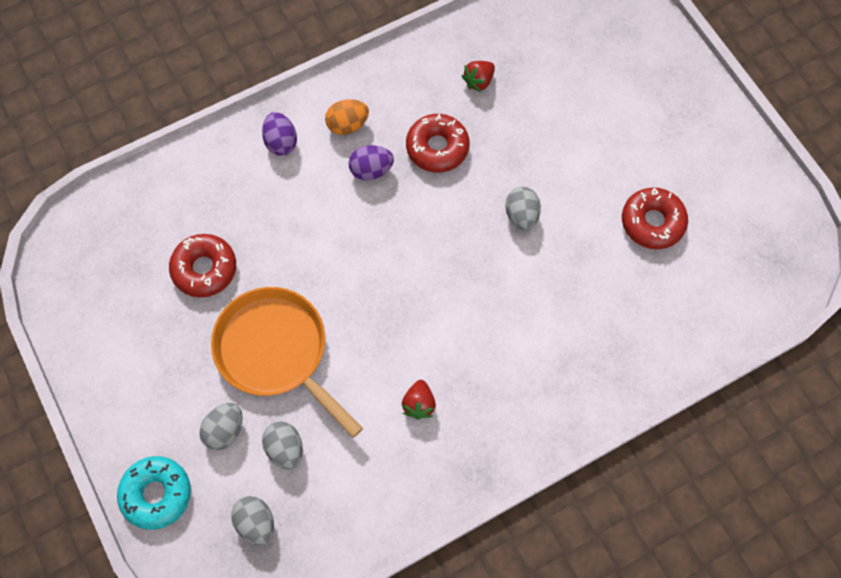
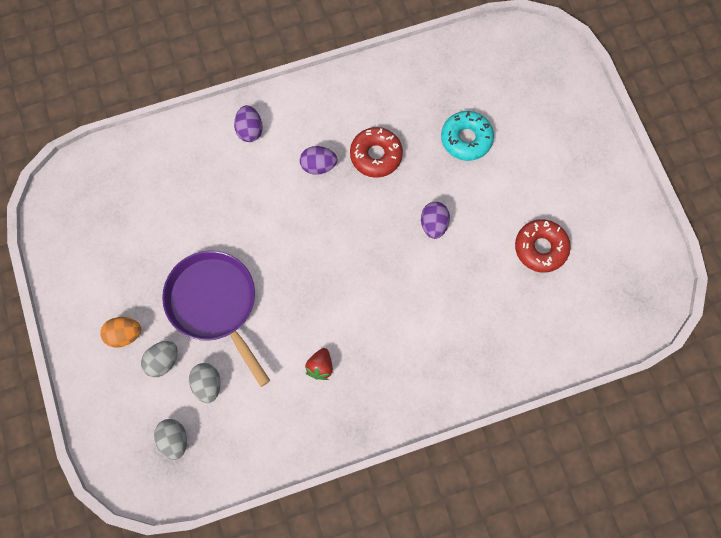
camera: 10 degrees right, 5 degrees up
(156, 494) = (101, 402): turquoise donut -> turquoise donut (466, 139)
(204, 269) = (170, 226): red donut -> none
(277, 352) = (215, 304): orange pan -> purple pan
(347, 125) = (306, 124): orange egg -> orange egg (125, 334)
(478, 81) = (421, 104): red strawberry -> none
(521, 215) = (433, 224): grey egg -> purple egg

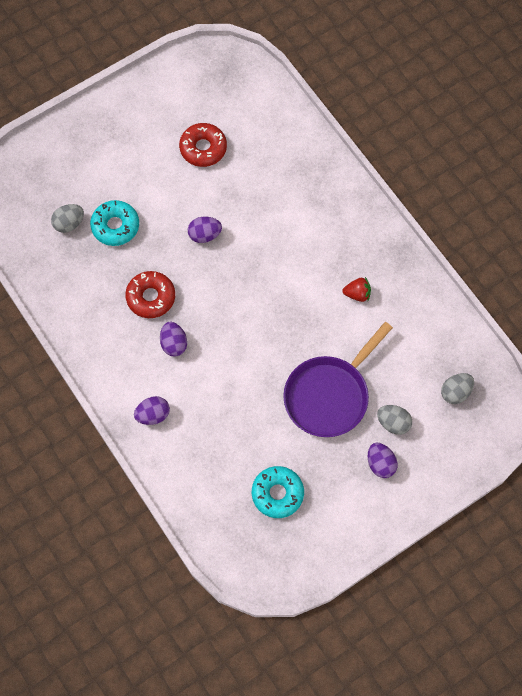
camera: 105 degrees left, 5 degrees down
(125, 334) = (380, 464): orange egg -> purple egg
(131, 225) = (277, 494): none -> turquoise donut
(208, 384) = (401, 380): grey egg -> grey egg (69, 223)

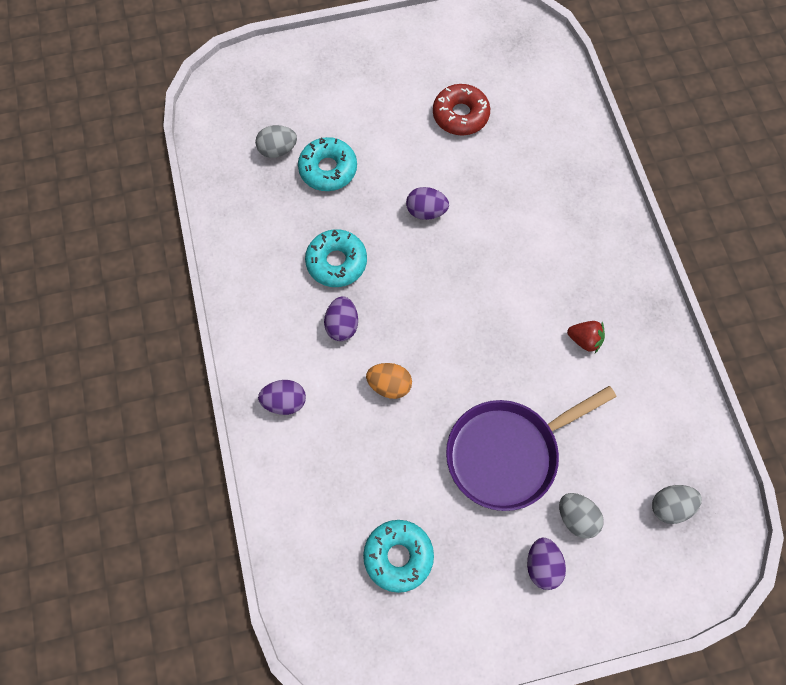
camera: 20 degrees right, 0 degrees up
(151, 297) = (336, 262): red donut -> turquoise donut
(226, 376) = (389, 385): none -> orange egg

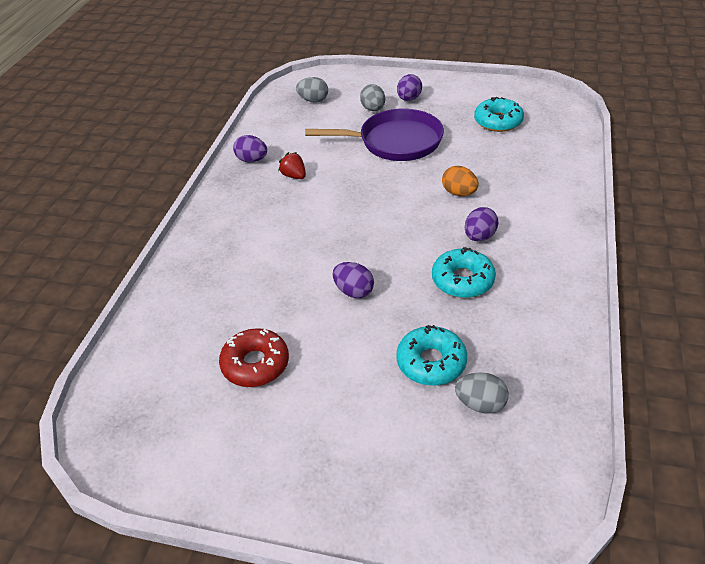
camera: 150 degrees left, 25 degrees down
(284, 402) = (550, 206): purple egg -> purple egg (252, 160)

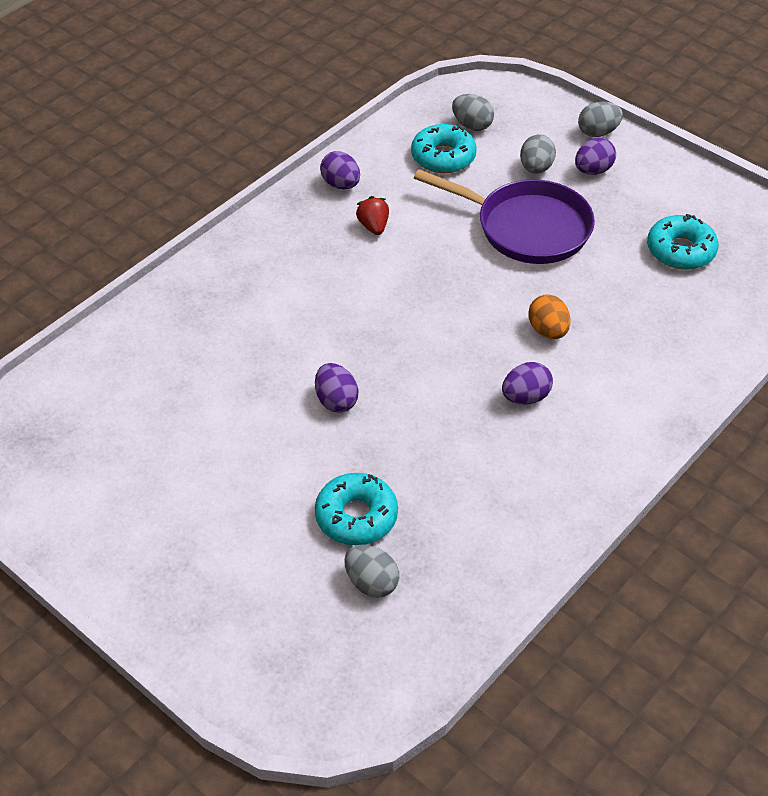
camera: 25 degrees right, 5 degrees up
(255, 364) = (183, 436): red donut -> none
(394, 79) = (598, 132): none -> grey egg
(462, 280) = (463, 441): turquoise donut -> turquoise donut (443, 157)

